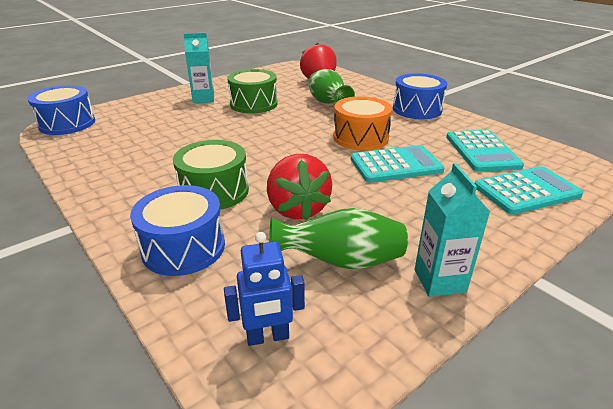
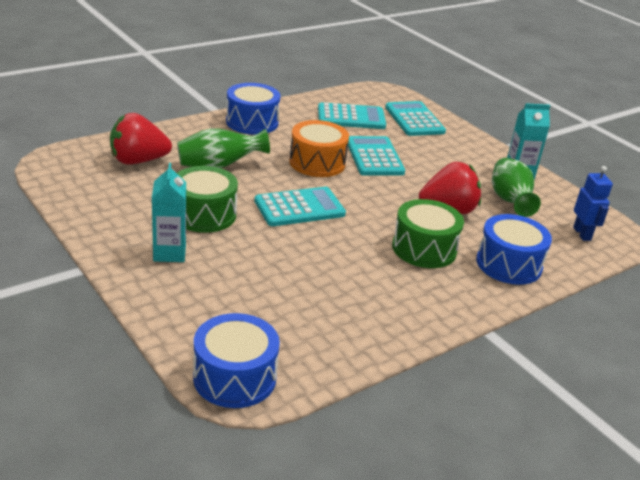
camera: 90 degrees left, 0 degrees up
(274, 133) = (299, 208): none -> turquoise calculator

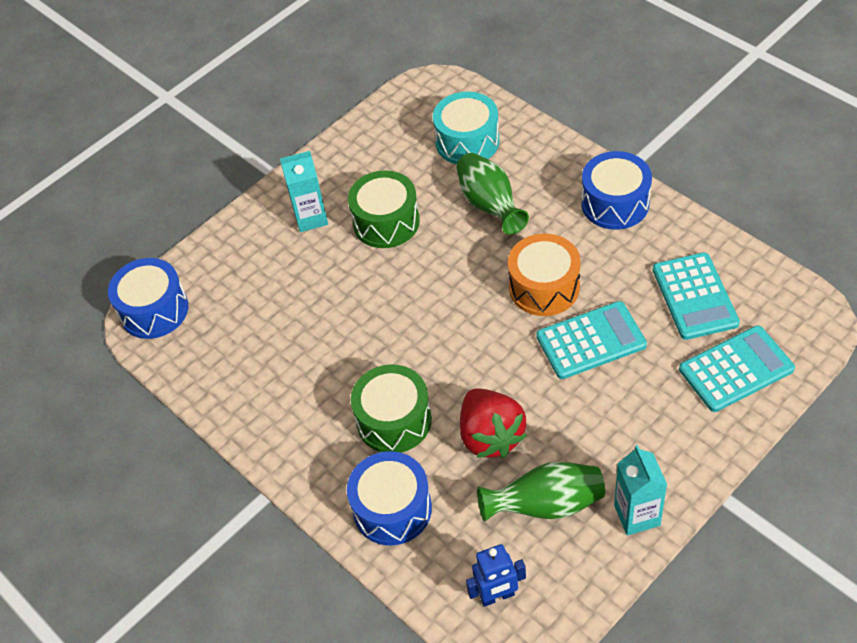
camera: 90 degrees right, 20 degrees up
(138, 161) = (467, 141): red strawberry -> turquoise drum
(299, 208) = (432, 293): turquoise calculator -> none

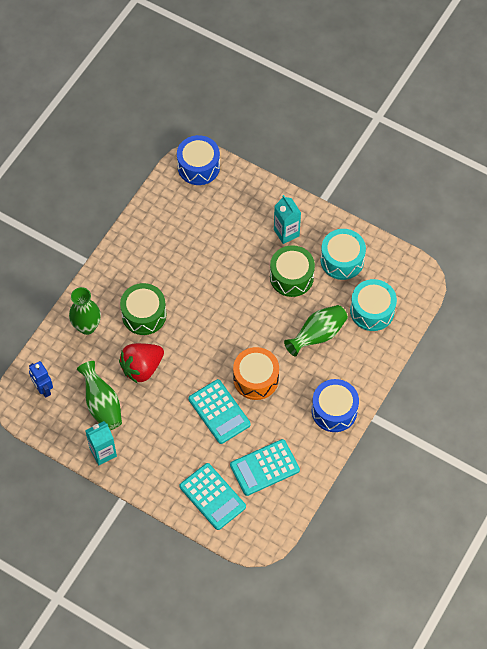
camera: 70 degrees right, 10 degrees up
(377, 162) = (342, 260): none -> turquoise drum
(392, 509) = (87, 326): blue drum -> green vase

